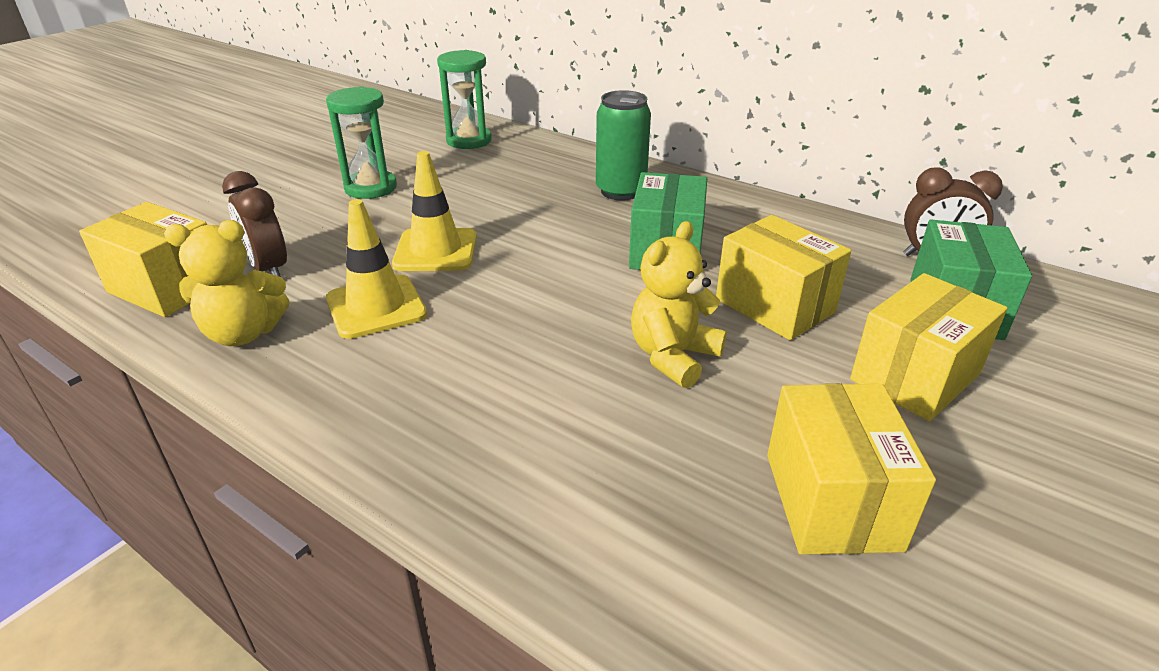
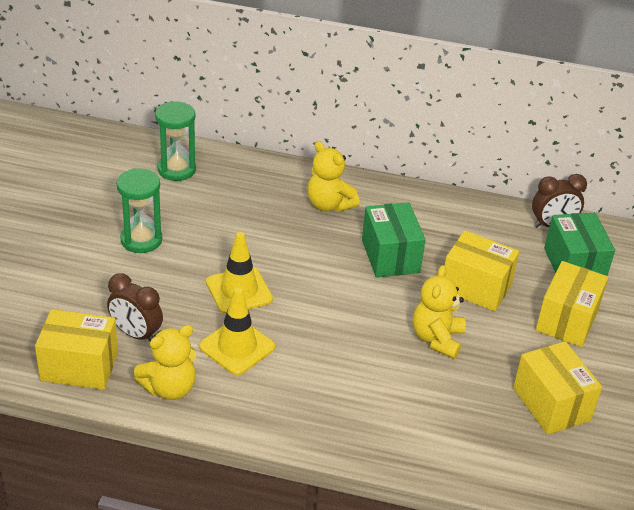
camera: 25 degrees left, 5 degrees up
(620, 191) = (329, 205): green can -> yellow teddy bear

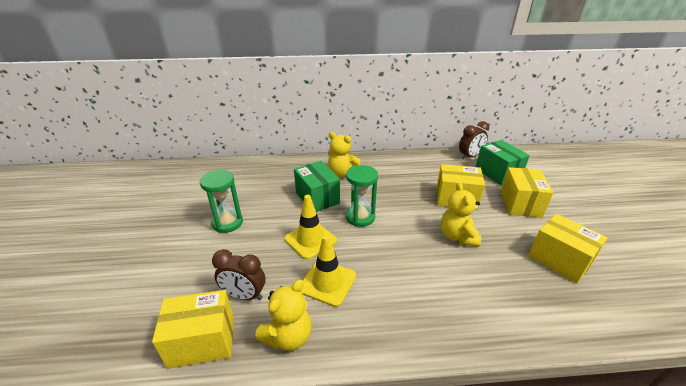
camera: 15 degrees left, 5 degrees down
(176, 169) = (238, 175): green hourglass -> green hourglass (360, 217)
(390, 256) = (395, 193): green box -> green box (317, 198)

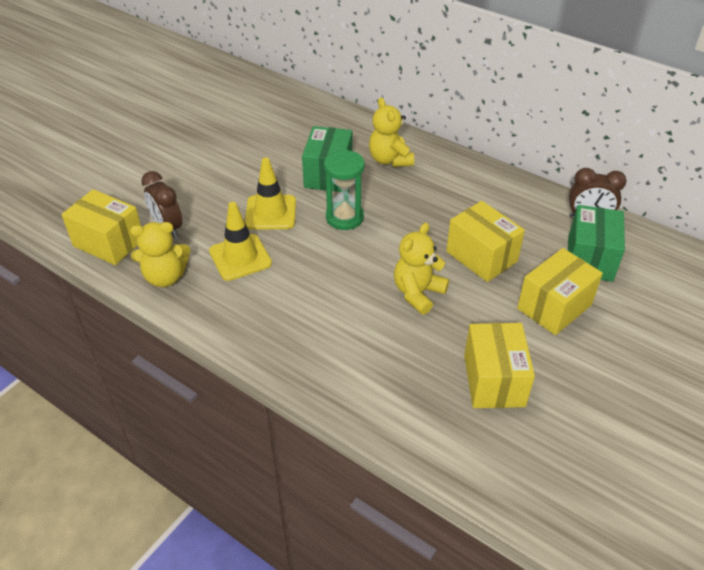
camera: 40 degrees right, 10 degrees up
(227, 223) = (219, 156): green hourglass -> none

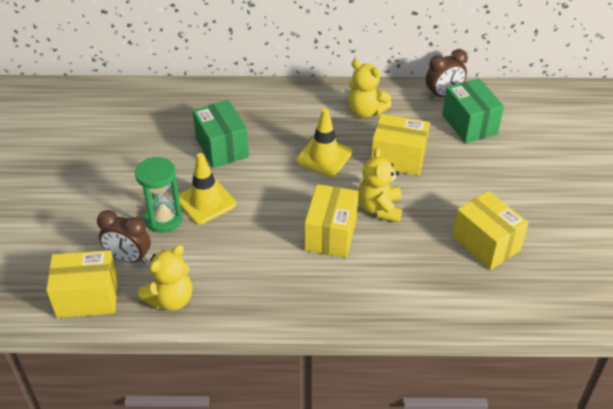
camera: 35 degrees left, 0 degrees up
(240, 257) = (218, 251): yellow traffic cone -> yellow traffic cone (324, 156)
(344, 217) = (270, 177): green hourglass -> green hourglass (163, 219)
(390, 160) = (260, 113): yellow teddy bear -> yellow teddy bear (366, 111)
(554, 307) = (477, 171): yellow box -> yellow box (331, 234)

